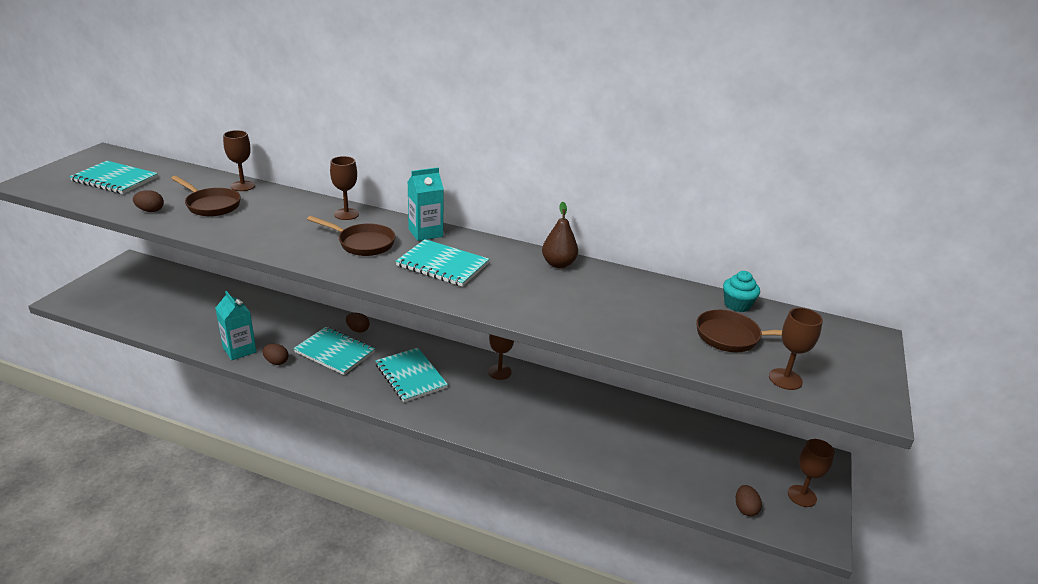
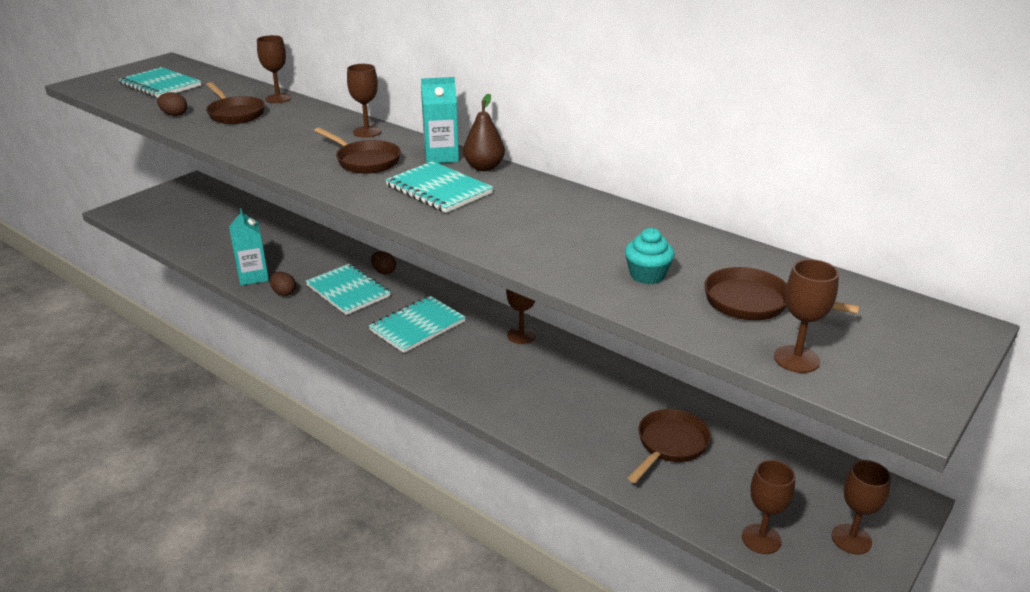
camera: 20 degrees right, 0 degrees up
(410, 376) = (417, 326): turquoise notebook -> turquoise notebook turned 60 degrees clockwise
(558, 264) = (577, 201): brown pear -> brown pear (484, 167)
(651, 446) = (669, 445): none -> brown pan
(737, 305) = (785, 268): turquoise cupcake -> turquoise cupcake (647, 275)
(745, 509) = (761, 539): brown egg -> brown goblet

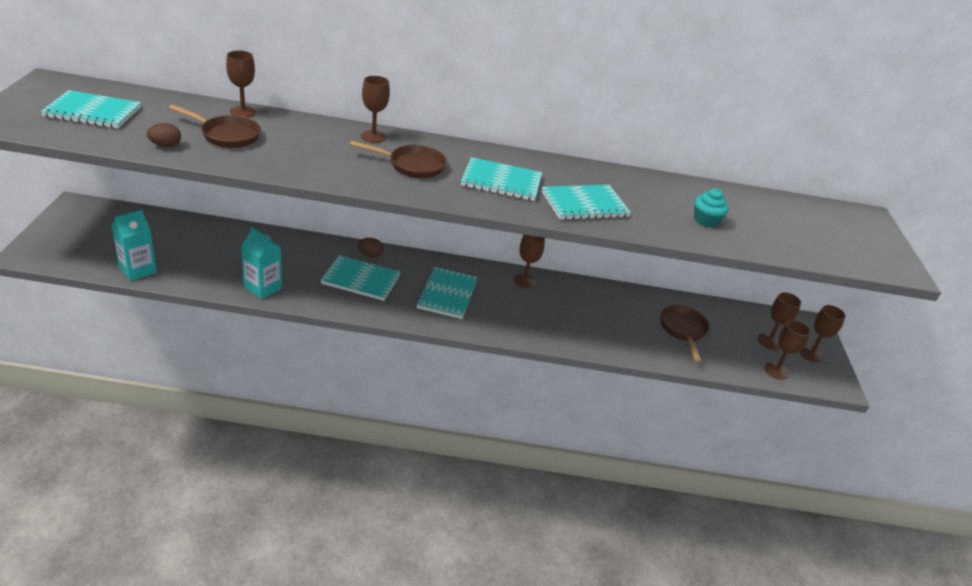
camera: 40 degrees left, 5 degrees up
(284, 293) = (309, 296): brown egg -> none
(441, 156) = (462, 151): turquoise carton -> turquoise carton (138, 270)
(484, 167) = (505, 155): brown pear -> none
(503, 227) = (584, 204): none -> turquoise notebook
(754, 303) = (775, 225): brown pan -> none
(796, 359) = (832, 256): brown goblet -> brown goblet (769, 341)

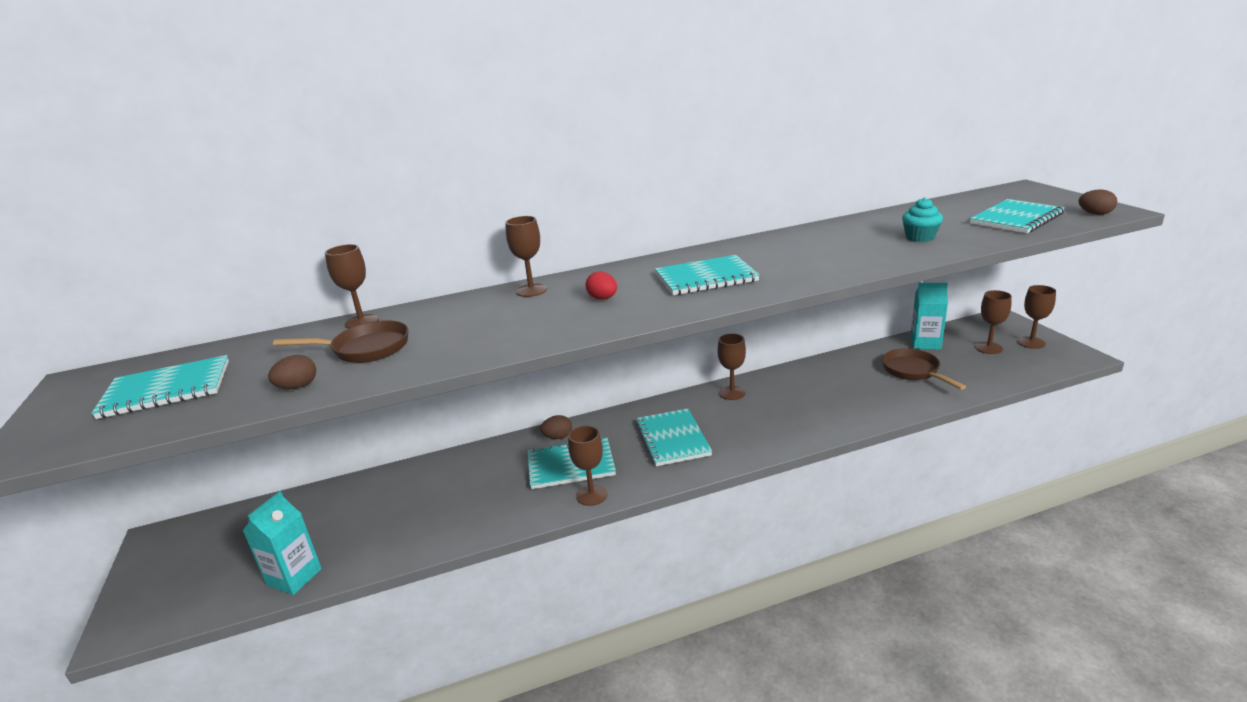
camera: 15 degrees left, 10 degrees down
(263, 288) = (468, 525): turquoise carton -> turquoise carton (925, 343)
(412, 166) = (603, 298): brown pan -> red egg
(584, 204) = (805, 266): turquoise notebook -> turquoise notebook (1016, 219)
(776, 371) = (1024, 368): brown goblet -> brown goblet (591, 495)
(881, 265) = (1095, 214): none -> brown egg

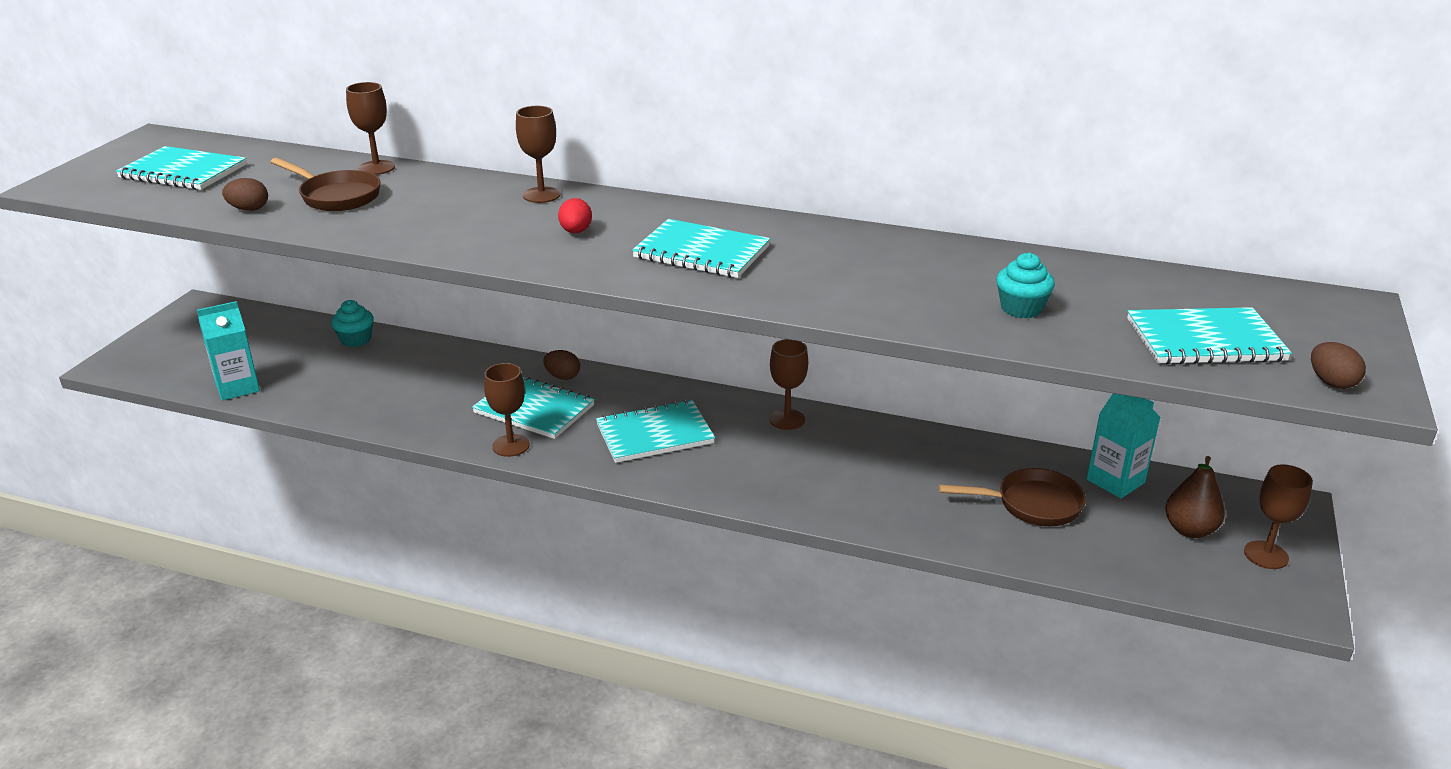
camera: 35 degrees right, 5 degrees up
(356, 490) = (356, 339): none -> turquoise cupcake
(672, 439) = (654, 434): turquoise notebook -> turquoise notebook turned 45 degrees clockwise
(913, 371) = (1032, 504): brown pan -> brown pan turned 75 degrees clockwise
(988, 348) = (1189, 530): brown goblet -> brown pear

